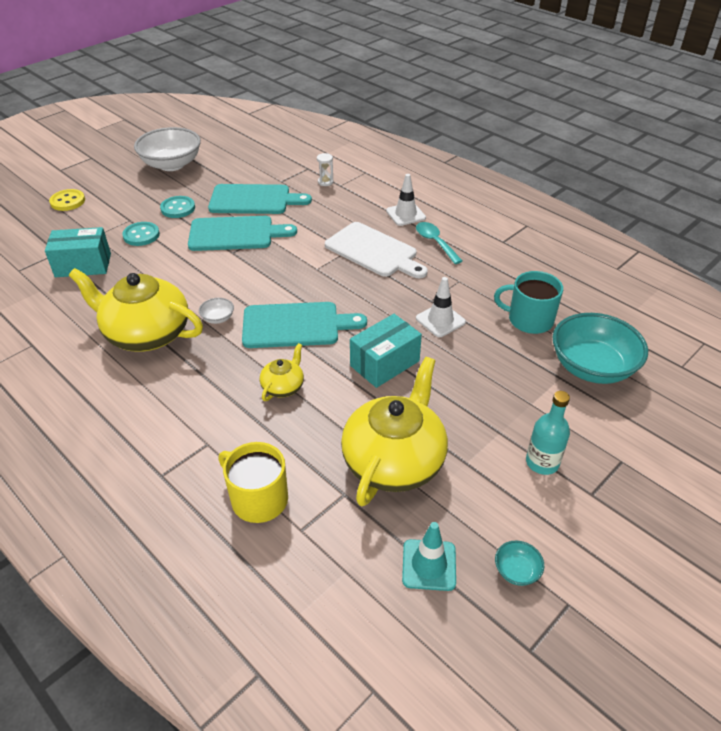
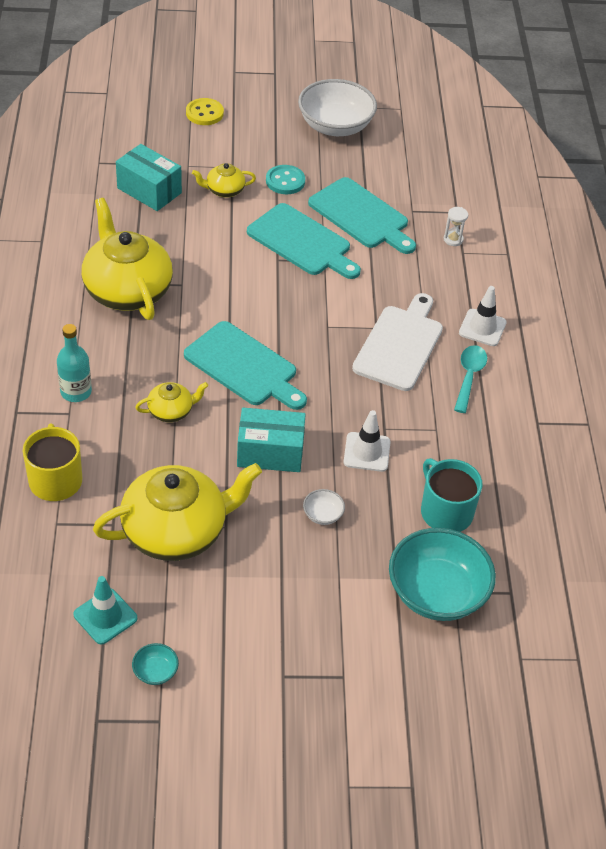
camera: 40 degrees right, 5 degrees up
(141, 235) = (224, 190): turquoise button -> yellow teapot
(218, 318) = (193, 315): white bowl -> white bowl (323, 515)
(374, 251) = (399, 345): white cutting board -> white cutting board turned 150 degrees counterclockwise
(542, 462) = (280, 624): turquoise bottle -> turquoise bottle (76, 392)

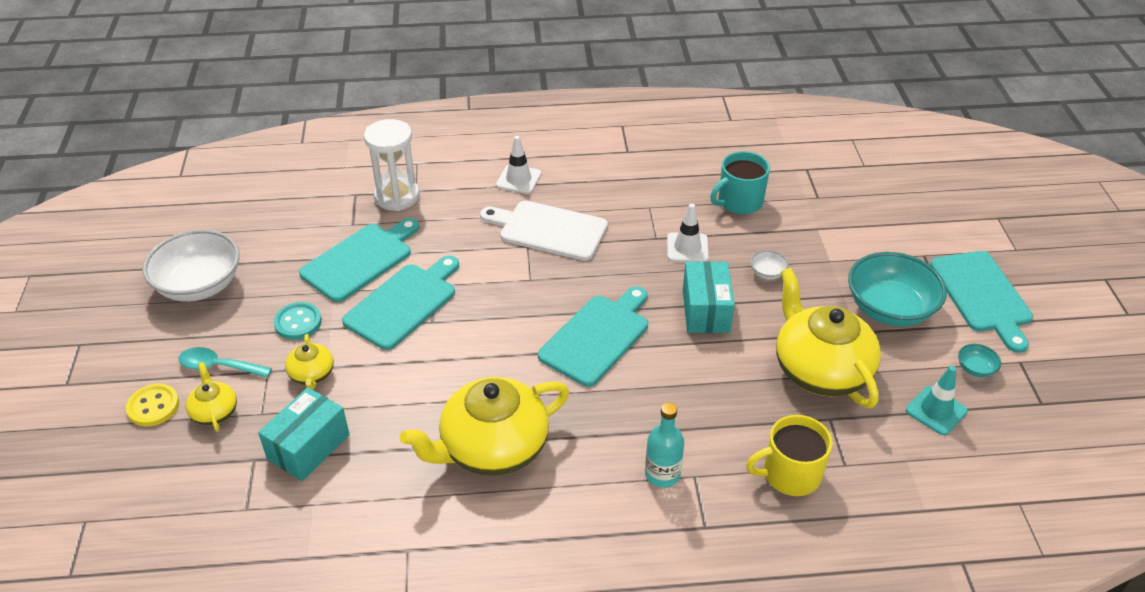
camera: 90 degrees left, 5 degrees down
(171, 411) = (671, 389): yellow teapot -> yellow teapot (214, 412)
(268, 718) = (982, 295): none -> turquoise cutting board
(437, 593) = (823, 206): turquoise bowl -> turquoise bowl (889, 309)
(453, 239) = (397, 196): white hourglass -> white hourglass, size x2.25
(469, 376) = (581, 188): turquoise spoon -> turquoise spoon (218, 366)

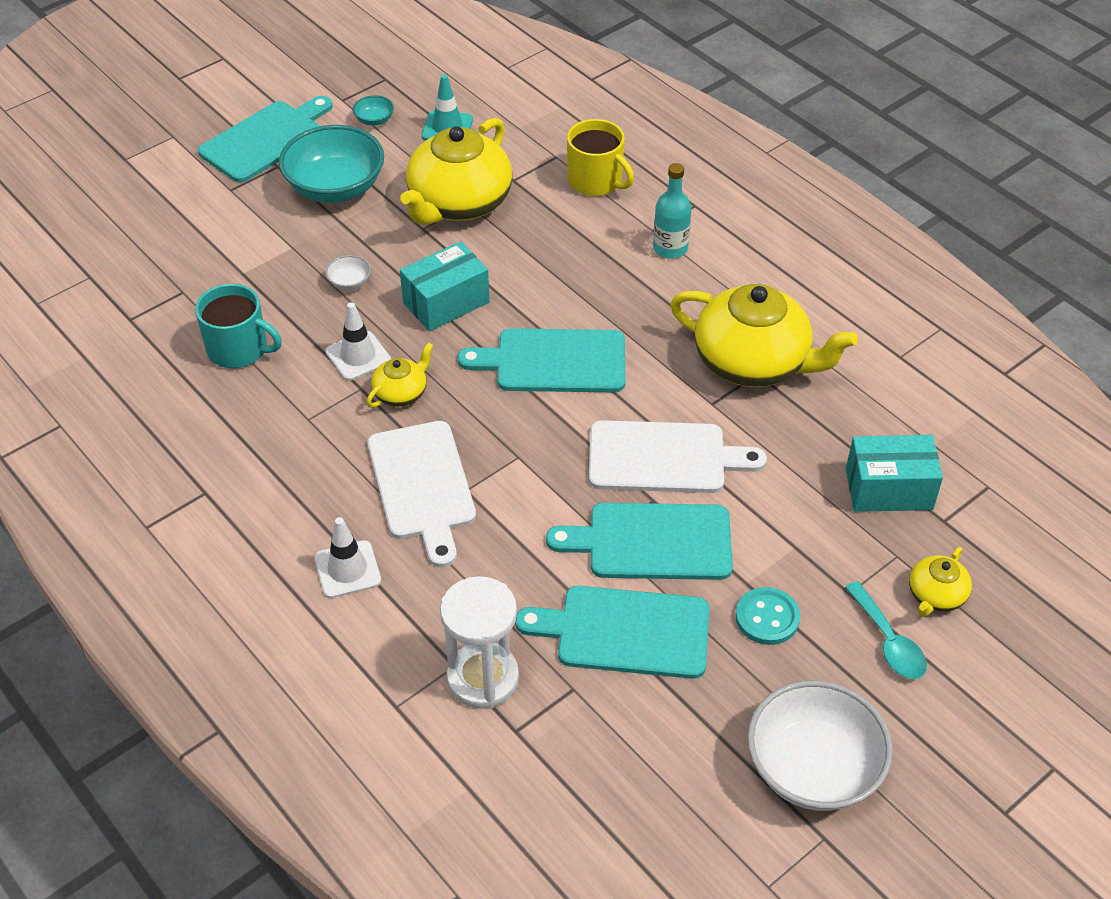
camera: 125 degrees left, 5 degrees up
(153, 406) = (987, 655): yellow button -> none
(312, 374) = (815, 550): yellow teapot -> yellow teapot (401, 393)
(459, 345) = (664, 458): none -> white cutting board

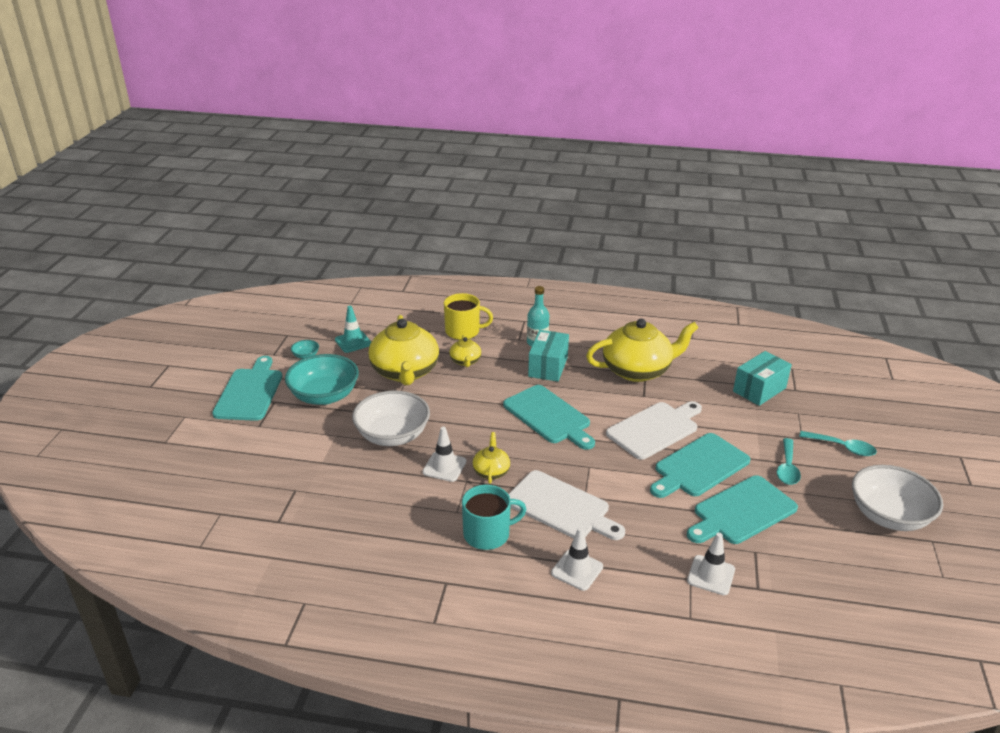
camera: 40 degrees left, 15 degrees down
(239, 349) = (370, 500): turquoise mug -> turquoise mug (488, 534)
(349, 282) = (393, 435): white bowl -> white bowl, size x2.42
(446, 302) = (459, 418): turquoise box -> turquoise box (548, 367)
(483, 678) = (711, 575): white hourglass -> white traffic cone
(554, 361) = (549, 416): turquoise cutting board -> turquoise cutting board turned 90 degrees counterclockwise
(767, 618) = (787, 468): turquoise button -> turquoise spoon
(936, 596) = (833, 419): yellow teapot -> yellow teapot (465, 361)

